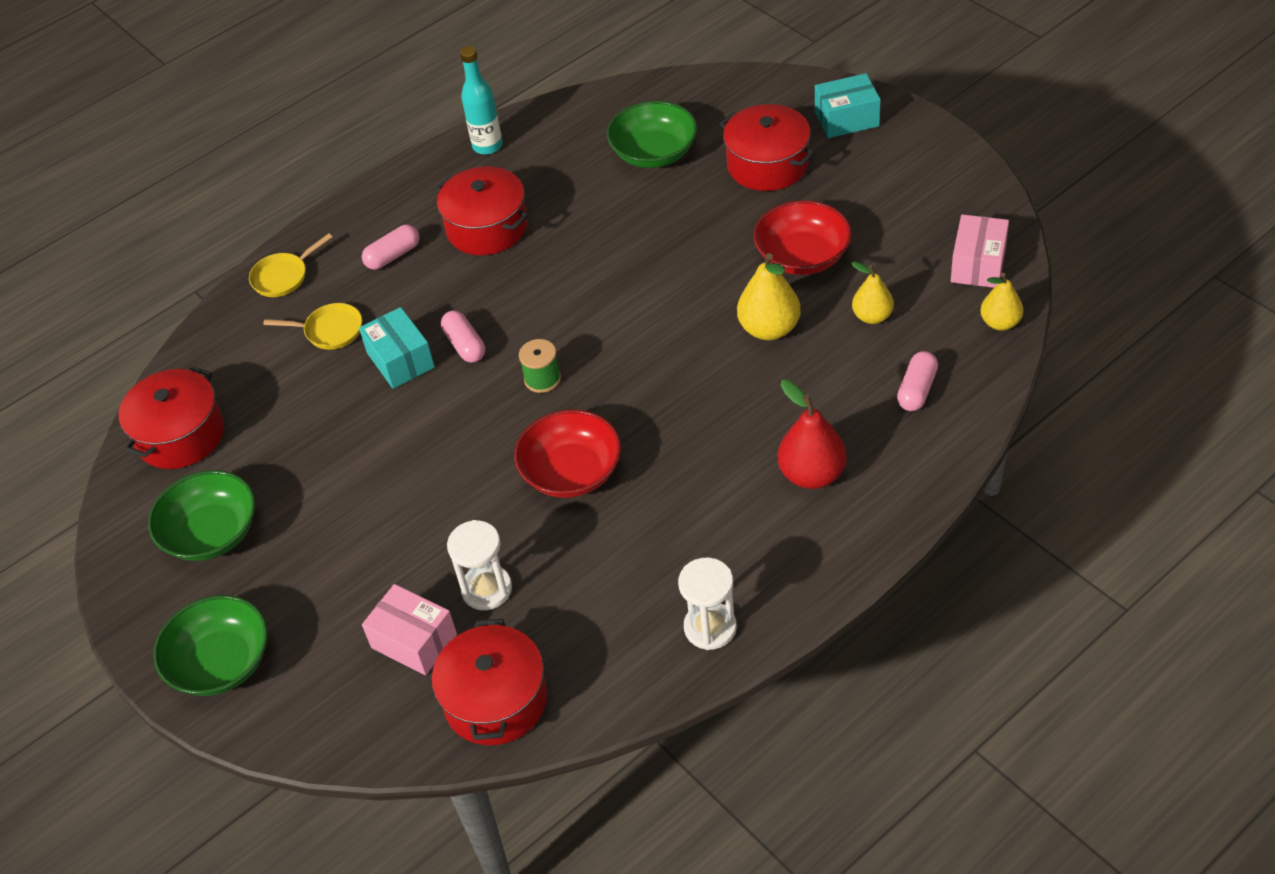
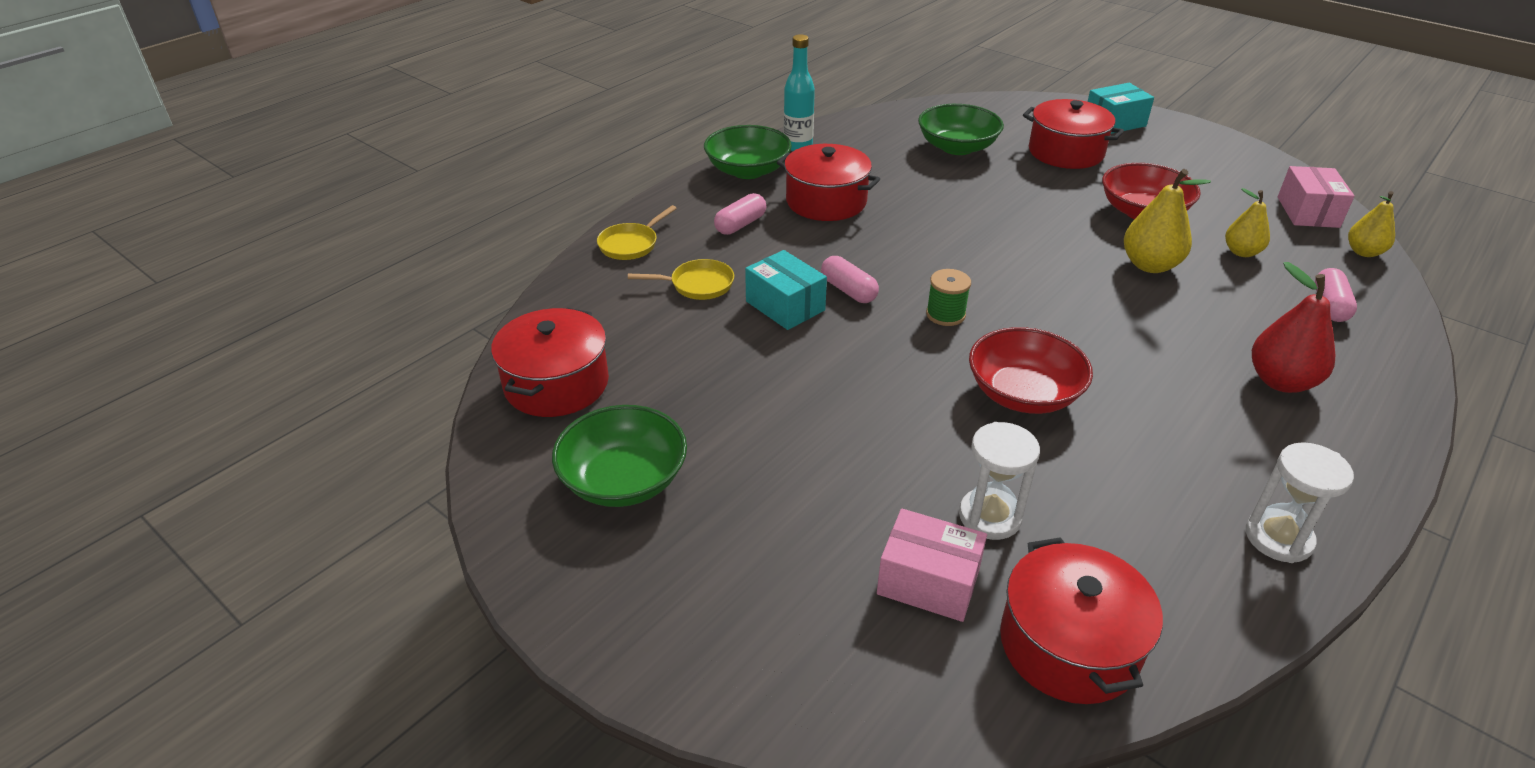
camera: 15 degrees left, 10 degrees down
(221, 663) = (682, 629): green bowl -> green bowl (748, 170)

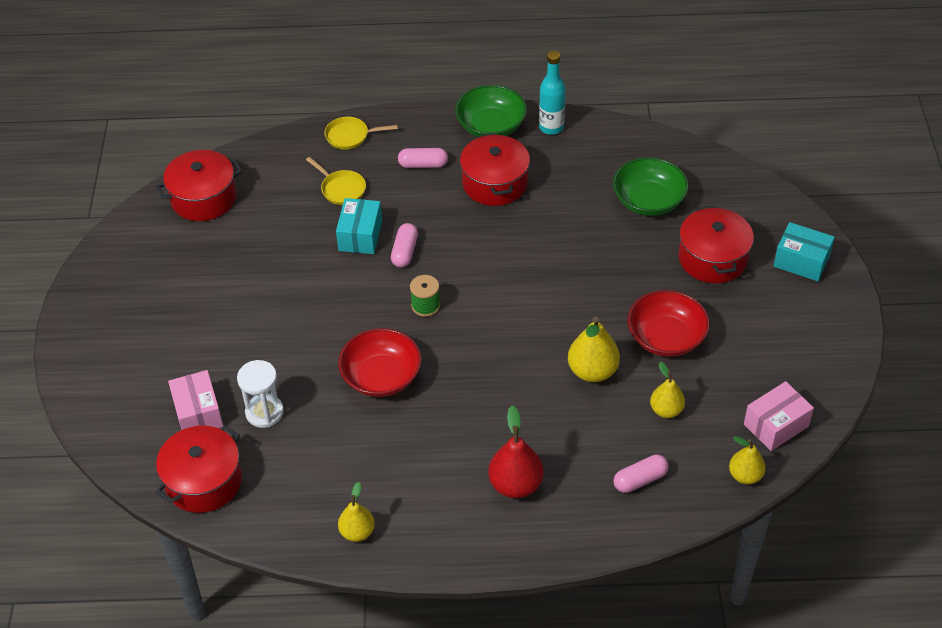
camera: 50 degrees right, 10 degrees up
(624, 480) = (163, 269): green bowl -> none
(1278, 538) = (357, 532): white hourglass -> yellow pear

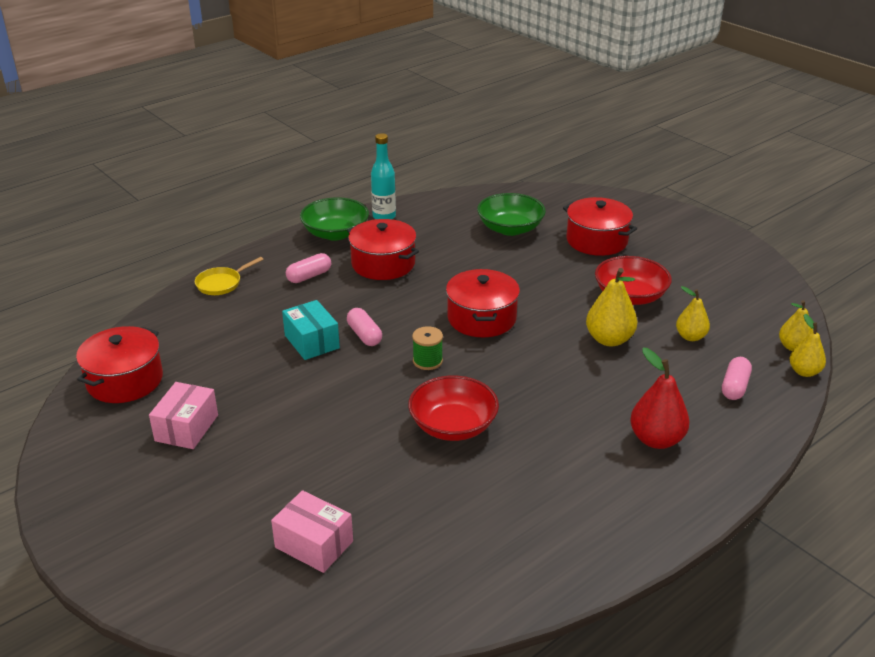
camera: 40 degrees left, 15 degrees down
(204, 481) = (388, 597): red pot -> red pot (482, 318)
(264, 412) = (380, 508): white hourglass -> none
(341, 189) = (256, 319): yellow pan -> none
(357, 532) = (580, 549): yellow pear -> yellow pear (804, 372)
(776, 425) = (768, 309): pink box -> pink box (186, 428)
(801, 261) = (653, 218): turquoise box -> none

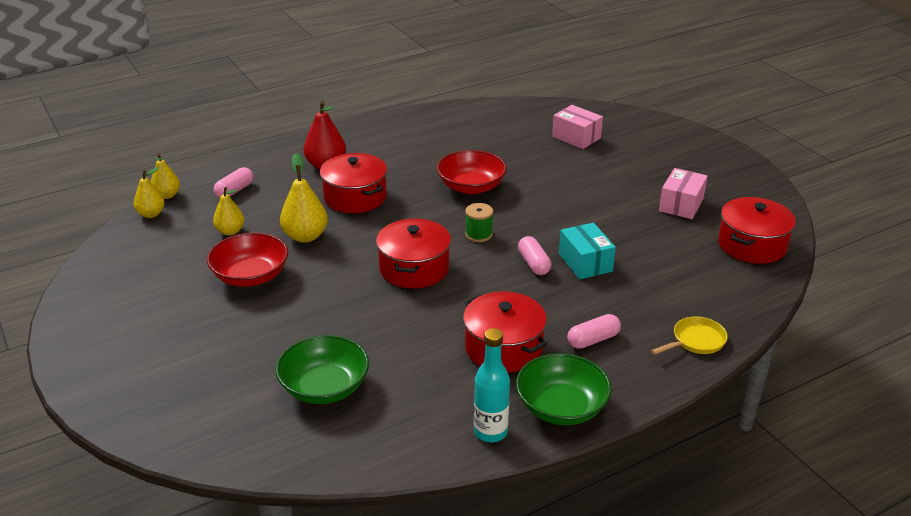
camera: 170 degrees left, 0 degrees up
(596, 240) = (228, 353): red pot -> red pot (355, 197)

